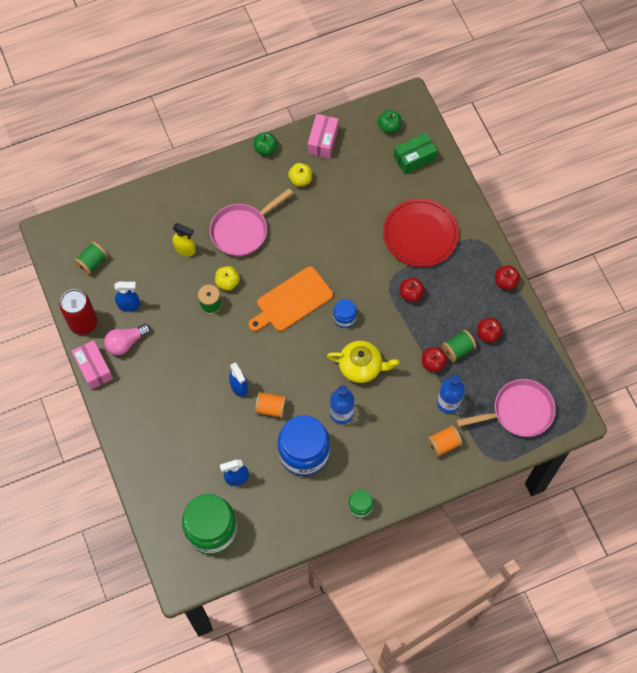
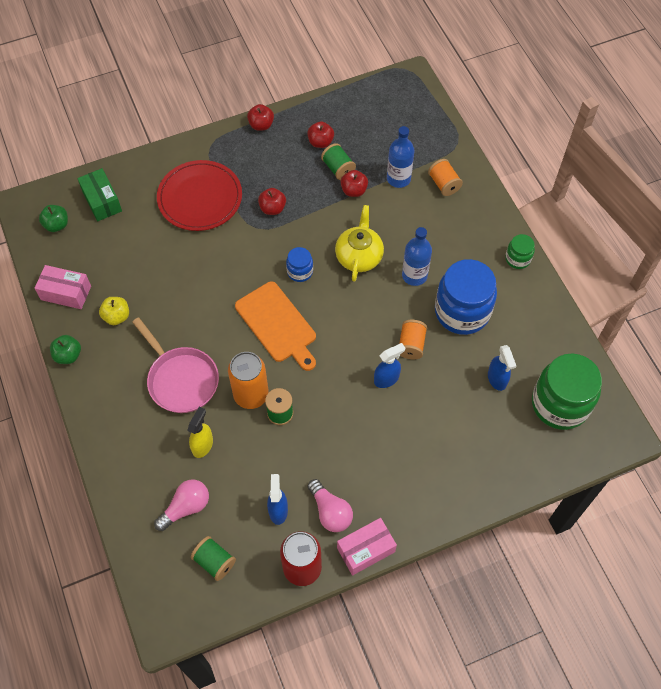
camera: 90 degrees left, 5 degrees down
(135, 240) = (186, 507): none -> pink light bulb
(227, 282) = (251, 395): yellow apple -> orange can
(518, 411) = (405, 121): pink pan -> none

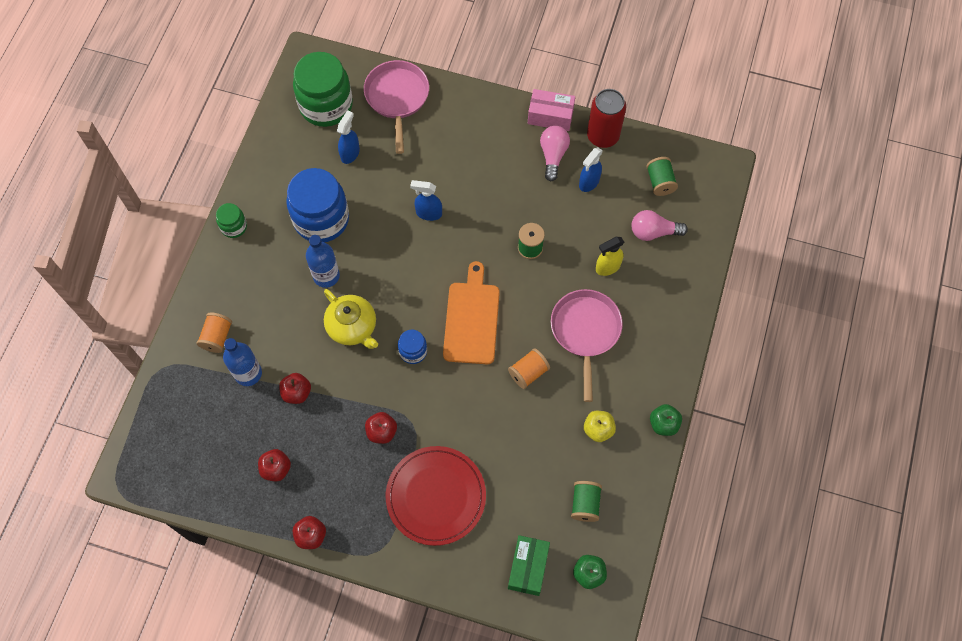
camera: 140 degrees left, 5 degrees up
(66, 293) = (627, 489): pink box -> none
(251, 395) = (540, 278): orange can -> none
(338, 168) = (288, 427): green spool -> green spool (585, 504)
(359, 256) = (352, 327): yellow teapot -> yellow teapot turned 90 degrees counterclockwise
(411, 345) = (385, 224): orange spool -> orange spool (528, 373)
(511, 458) = (397, 98): none -> pink pan

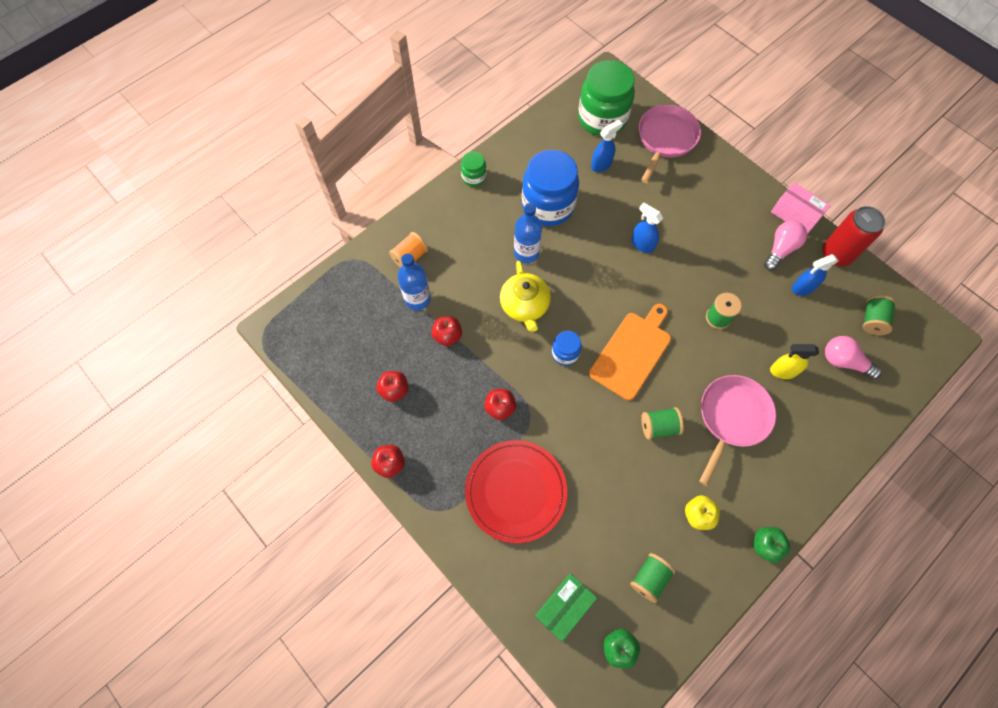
camera: 30 degrees right, 0 degrees up
(528, 373) = (659, 427): orange spool -> green spool

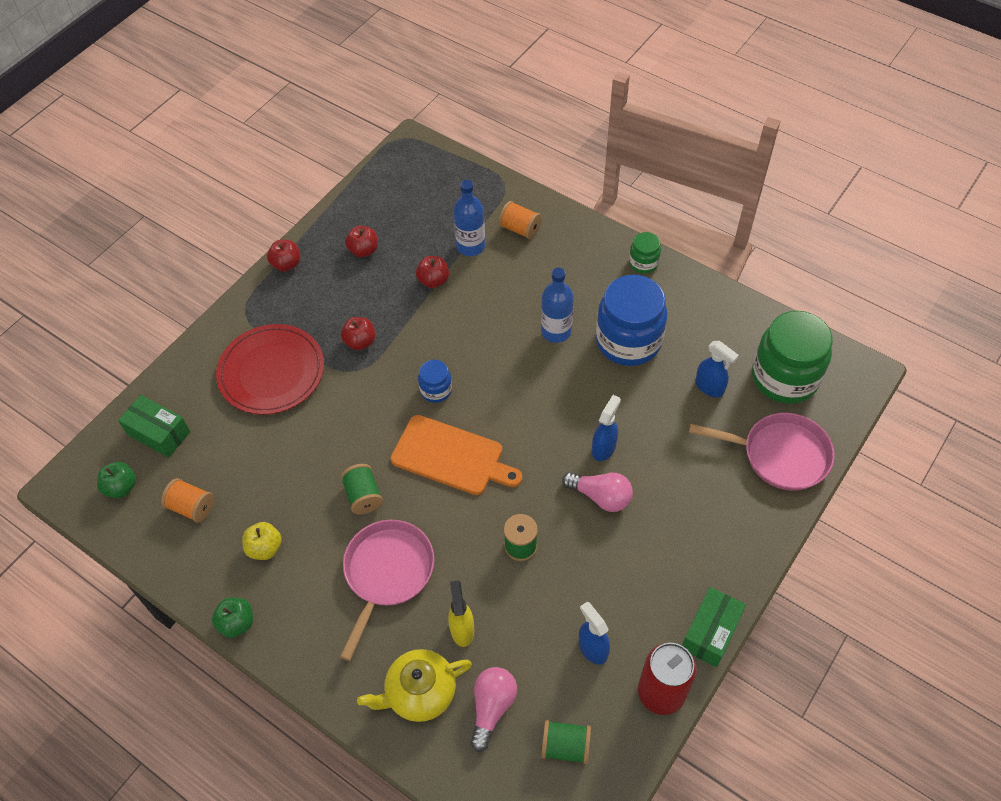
camera: 80 degrees right, 10 degrees down
(525, 306) = (486, 342): yellow teapot -> yellow teapot (419, 692)
(649, 578) = (192, 507): green spool -> orange spool
(732, 418) = (387, 573): pink pan -> pink pan turned 90 degrees counterclockwise
(780, 249) = (646, 616): pink light bulb -> pink light bulb (600, 496)
(795, 215) = (711, 632): pink box -> green box

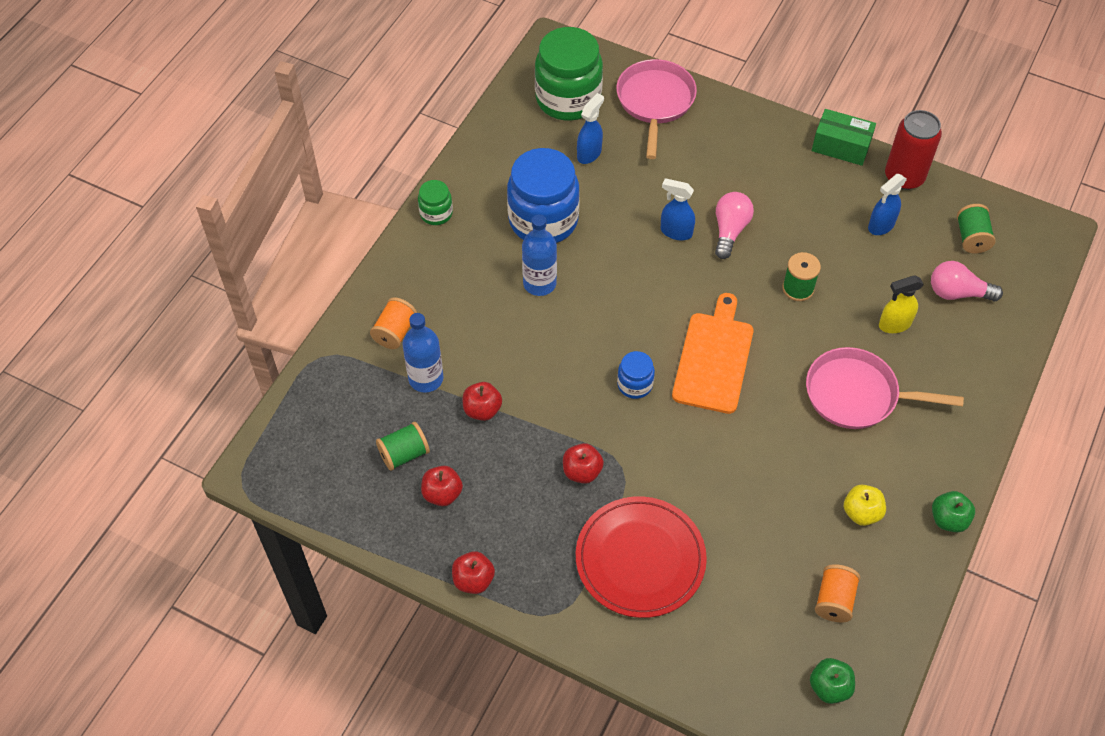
camera: 100 degrees left, 0 degrees up
(159, 433) = (749, 666): green box -> none
(363, 496) = (778, 431): green spool -> green spool (404, 454)
(419, 692) = (963, 349): yellow teapot -> none

